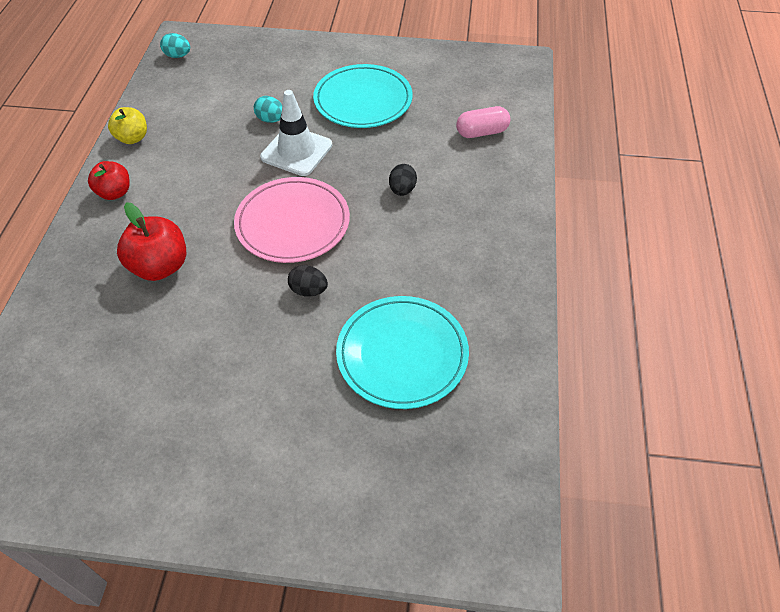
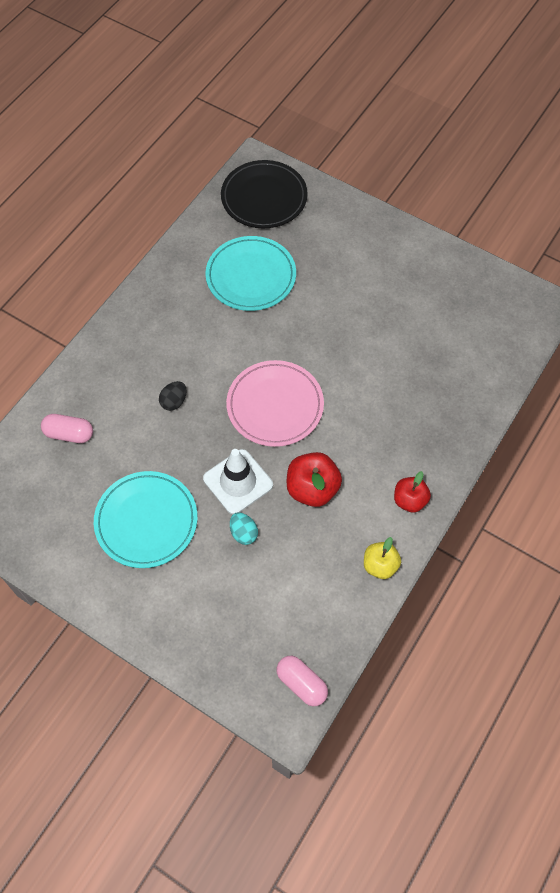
camera: 155 degrees left, 10 degrees up
(160, 266) = (389, 407): red apple -> red apple (312, 489)
(178, 56) = (301, 683): turquoise egg -> pink capsule
(308, 290) = (289, 344): black egg -> none
(456, 488) = (264, 197): none -> black plate

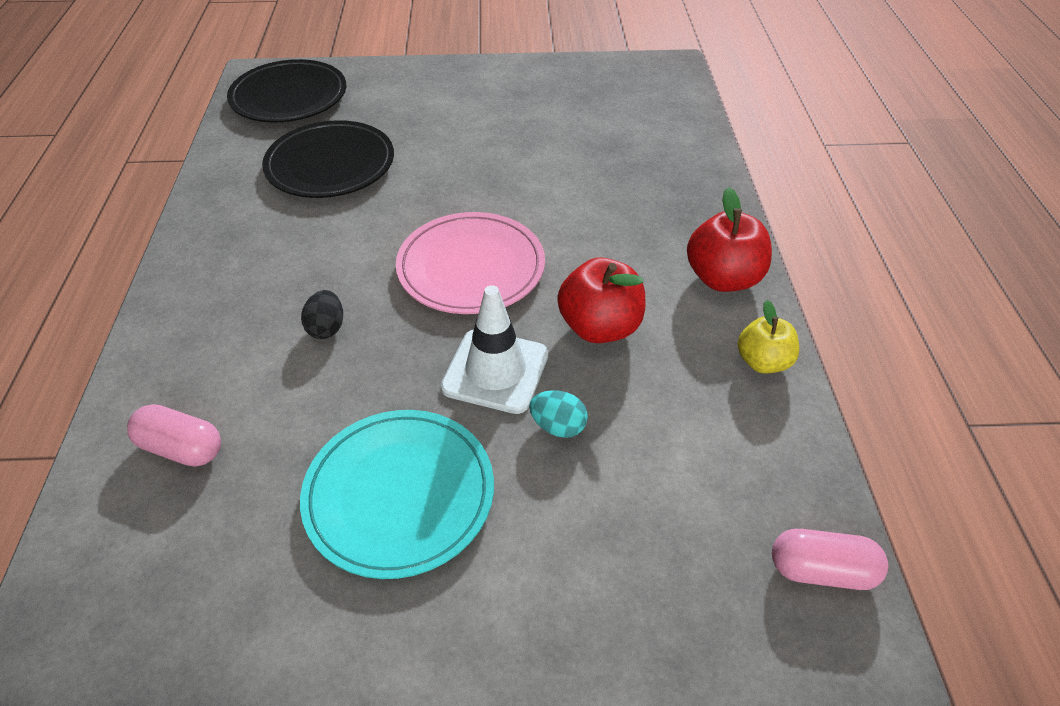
camera: 35 degrees left, 15 degrees down
(69, 434) = (182, 448): pink capsule -> pink capsule turned 45 degrees clockwise
(251, 276) = (330, 165): turquoise plate -> black plate
(409, 500) = (723, 278): red apple -> red apple, size x1.52

